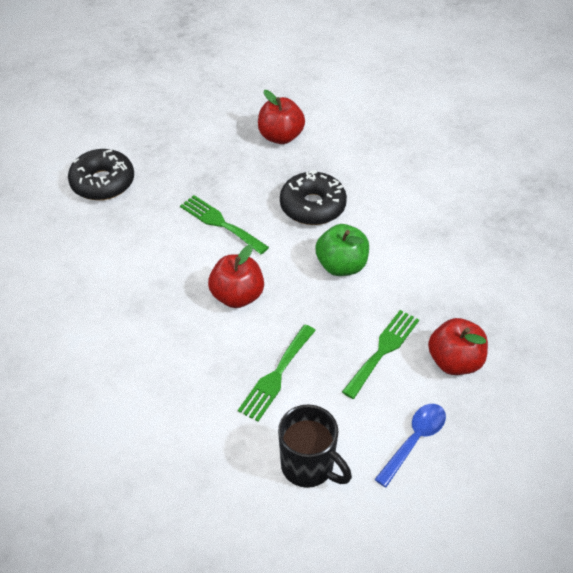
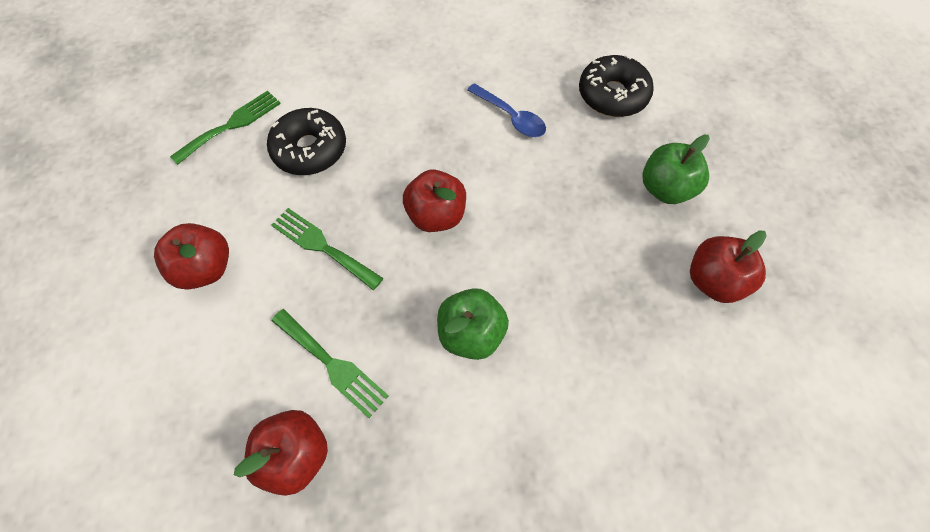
camera: 95 degrees right, 15 degrees up
(203, 155) = (665, 188): none -> green apple
(220, 223) = (548, 203): green fork -> green fork (232, 125)
(309, 466) = (207, 268): black mug -> red apple
(312, 206) = (577, 308): black donut -> black donut (310, 149)
(414, 441) = (202, 380): blue spoon -> blue spoon (511, 117)

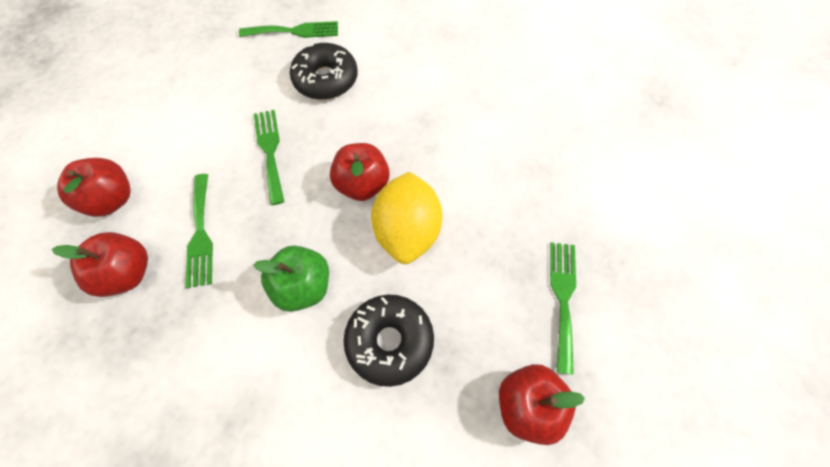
camera: 40 degrees right, 0 degrees up
(207, 268) = (193, 115): red apple -> red apple (112, 199)
(510, 225) = (407, 231): none -> yellow lemon
(511, 117) = (489, 150): blue spoon -> none
(612, 95) = (594, 189): black donut -> black donut (389, 341)
(665, 188) = (563, 298): green apple -> green fork

